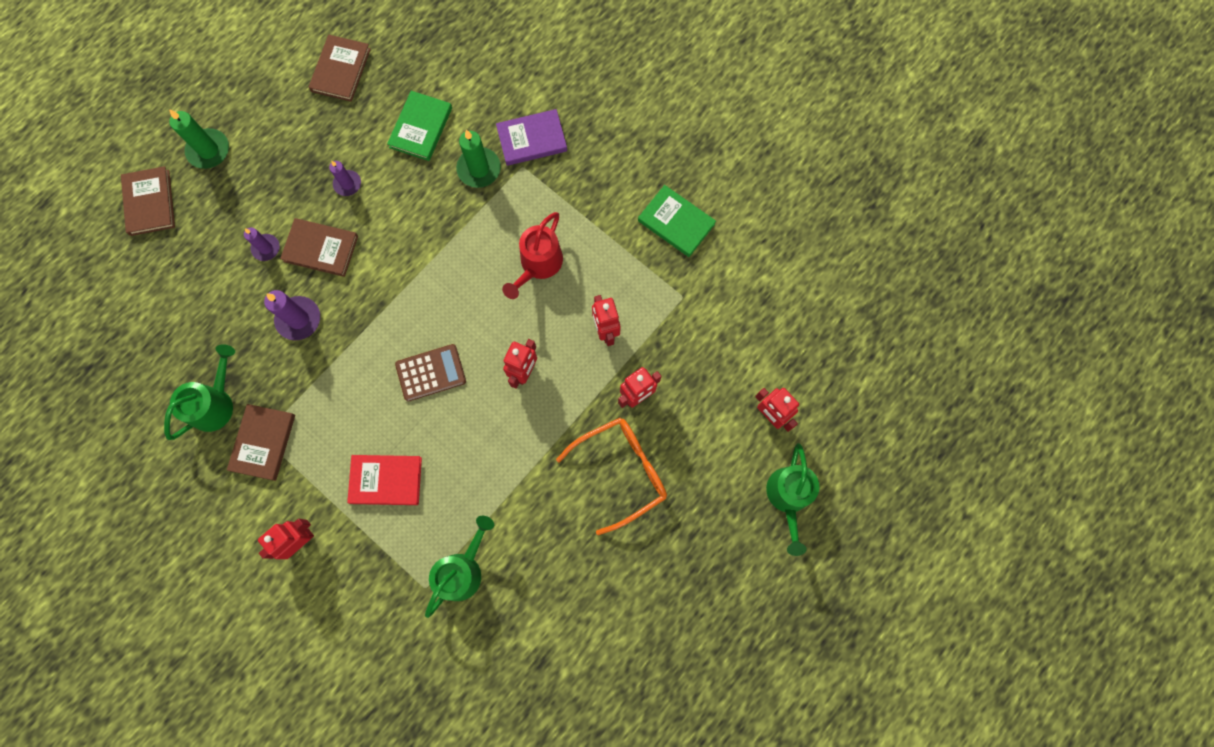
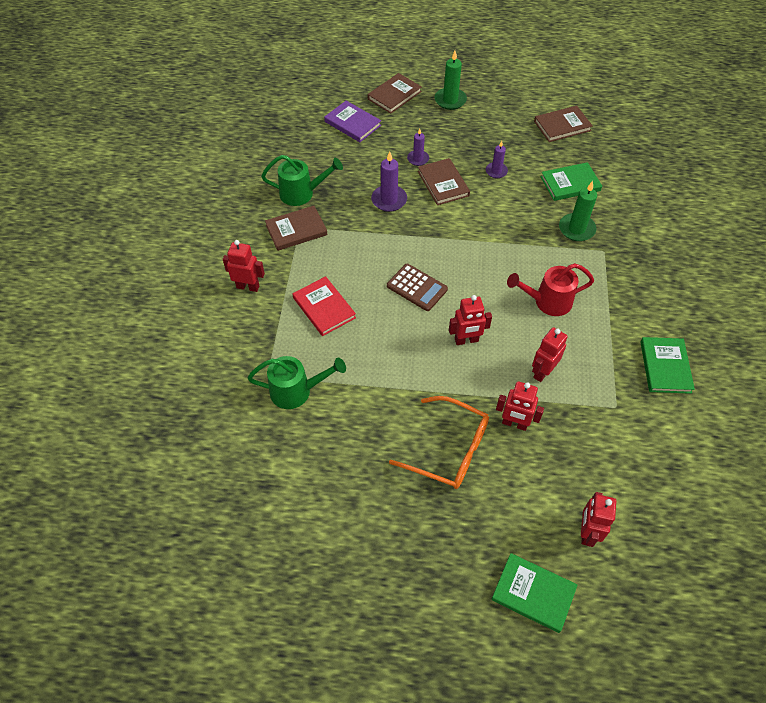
camera: 55 degrees right, 20 degrees down
(532, 139) = (627, 244): purple book -> purple book (352, 123)
(788, 498) = (533, 593): green watering can -> green book

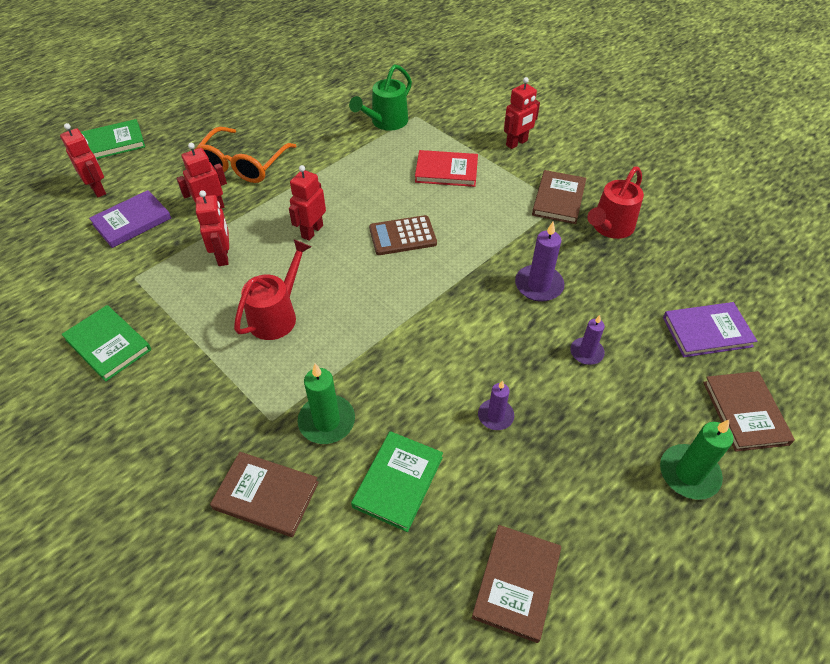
camera: 130 degrees right, 5 degrees down
(302, 193) = (609, 228): green watering can -> red watering can
(443, 183) = (522, 347): brown book -> brown book (266, 495)
(449, 450) = (243, 164): orange glasses -> orange glasses turned 45 degrees counterclockwise
(582, 465) = (132, 221): none -> purple book

